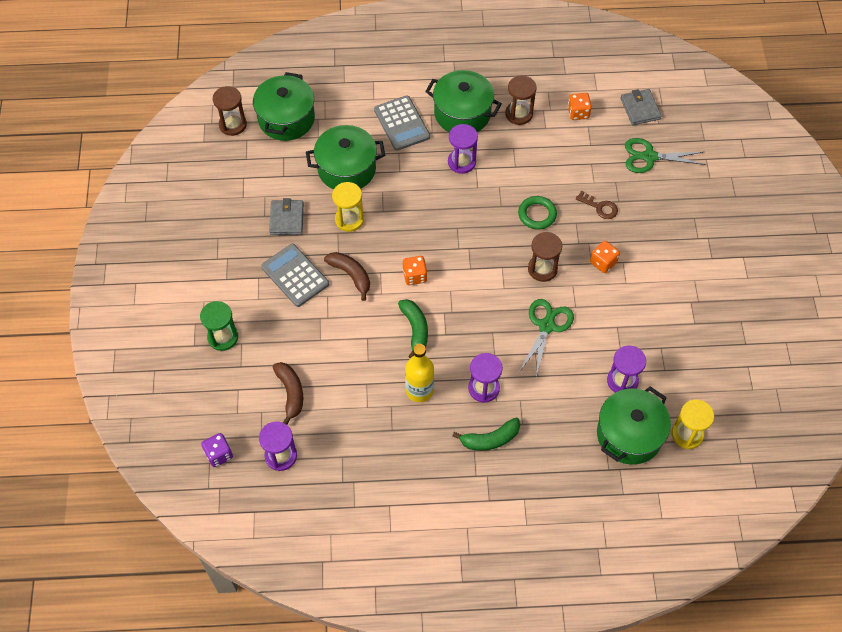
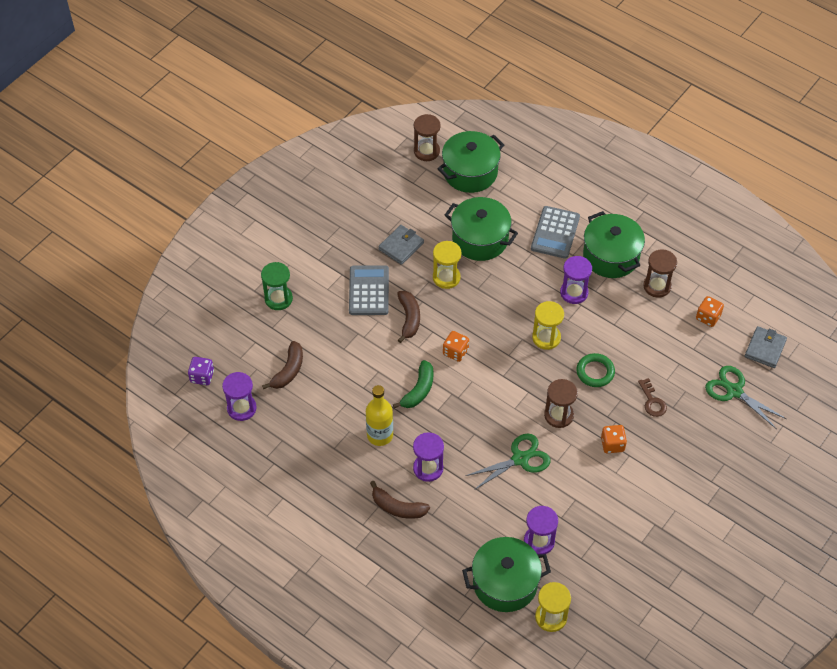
camera: 40 degrees right, 5 degrees down
(474, 213) = (546, 338): none -> yellow hourglass
(490, 439) = (397, 507): green banana -> brown banana

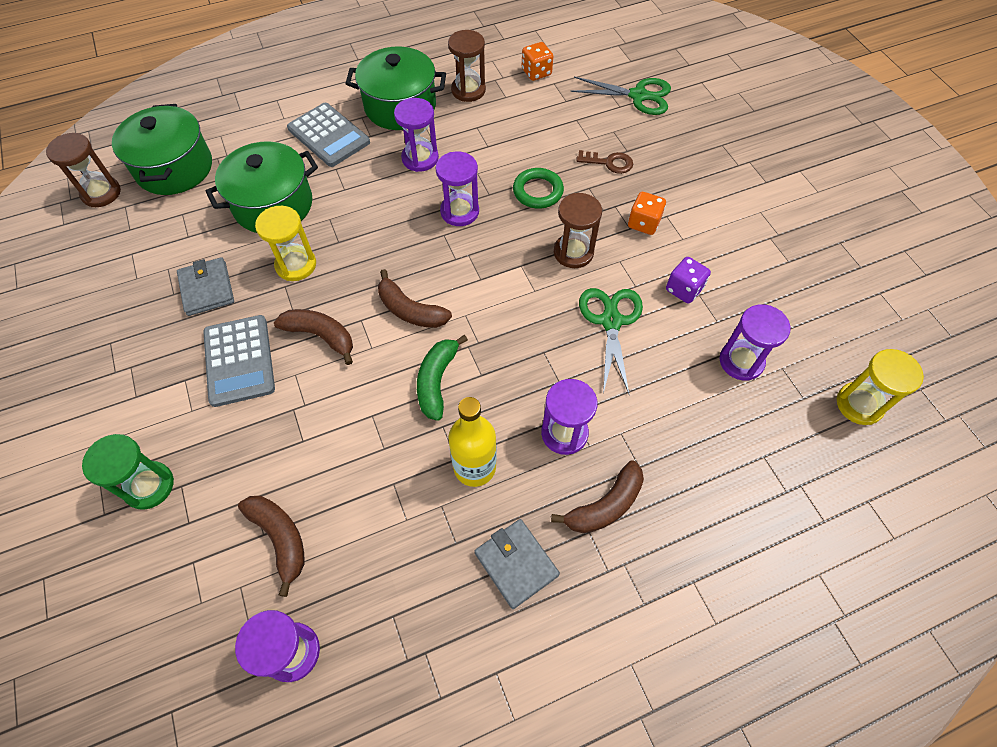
camera: 60 degrees left, 5 degrees up
(202, 376) = (185, 689): purple dice -> purple dice (684, 289)
(369, 291) = (239, 360): grey calculator -> grey calculator turned 135 degrees counterclockwise
(419, 390) = (436, 381): green banana -> green banana turned 135 degrees counterclockwise
(455, 352) = (410, 310): orange dice -> brown banana
(505, 583) = (787, 431): green pot -> none
(546, 338) = (459, 211): yellow hourglass -> purple hourglass
(734, 391) = (638, 96): green scissors -> green scissors turned 150 degrees counterclockwise
(765, 348) = (603, 52): grey wallet -> grey wallet (516, 564)

